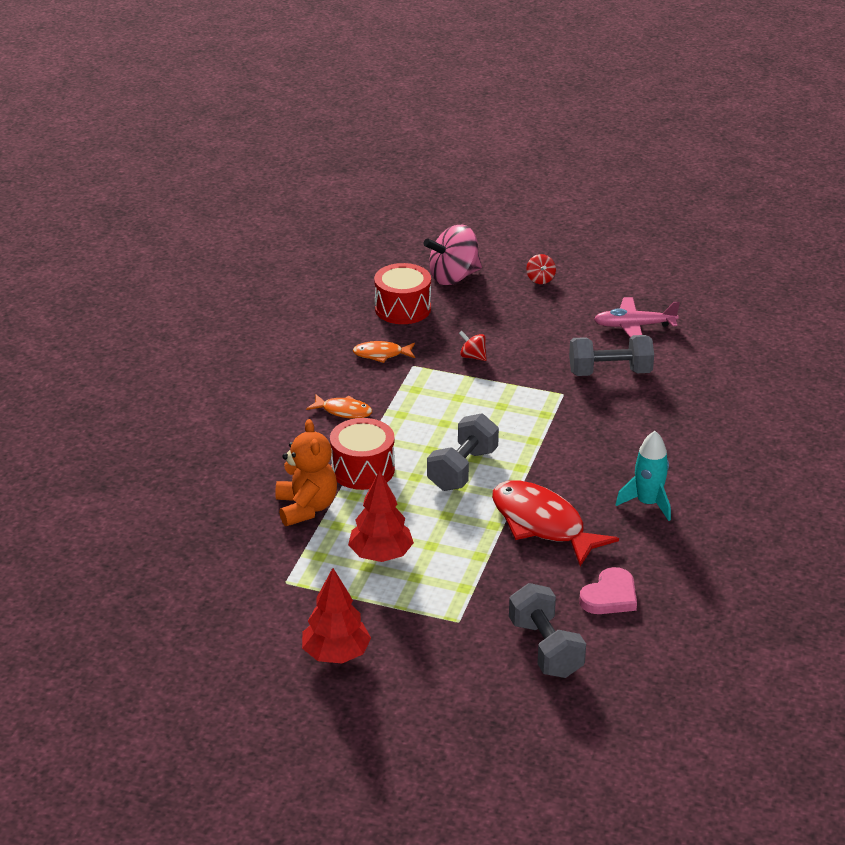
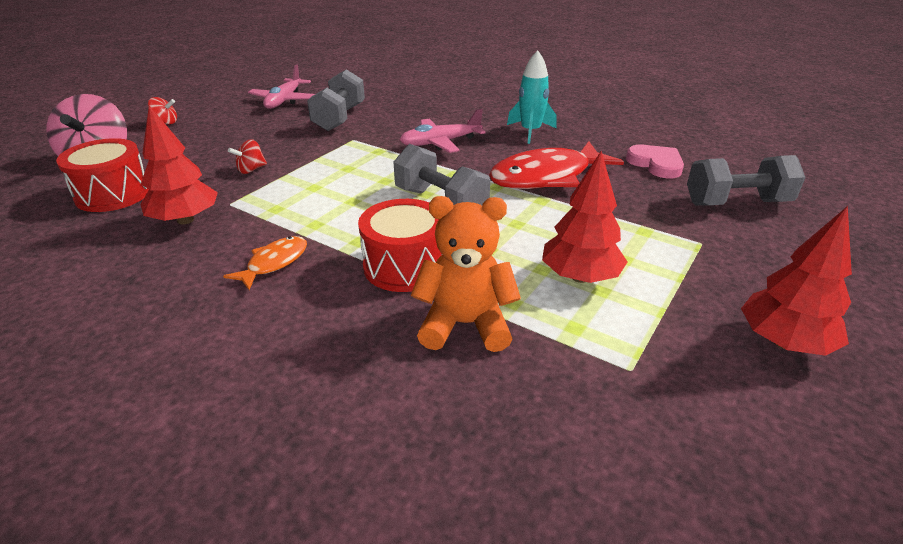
camera: 75 degrees left, 0 degrees up
(381, 354) = (185, 220): orange fish -> red tree
(585, 447) = (440, 143): none -> pink plane

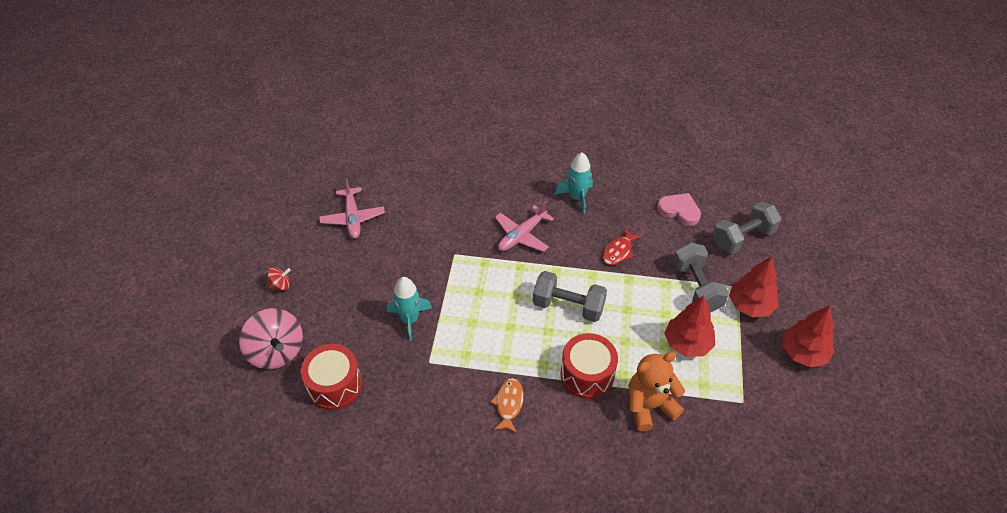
camera: 25 degrees left, 15 degrees up
(185, 220) = (415, 390): red tree -> red tree (750, 305)
(251, 170) = (410, 319): red spinning top -> turquoise rocket
(339, 118) = (420, 228): grey dumbbell -> grey dumbbell (696, 287)
(547, 177) = (618, 251): red fish -> red fish, size x0.51

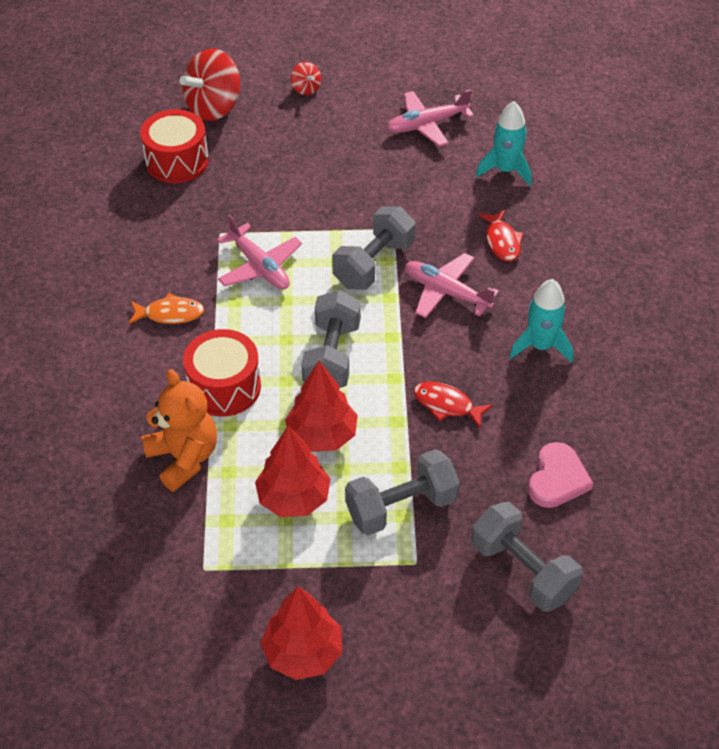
camera: 80 degrees right, 0 degrees up
(276, 352) = (214, 107): pink spinning top -> red spinning top
(410, 319) = (278, 205): turquoise rocket -> turquoise rocket (505, 170)
(472, 339) = (260, 267): none -> pink plane
(482, 199) = (502, 241): none -> red fish
(486, 270) = (374, 264): none -> grey dumbbell
(750, 305) = (381, 580): red tree -> red tree (322, 435)

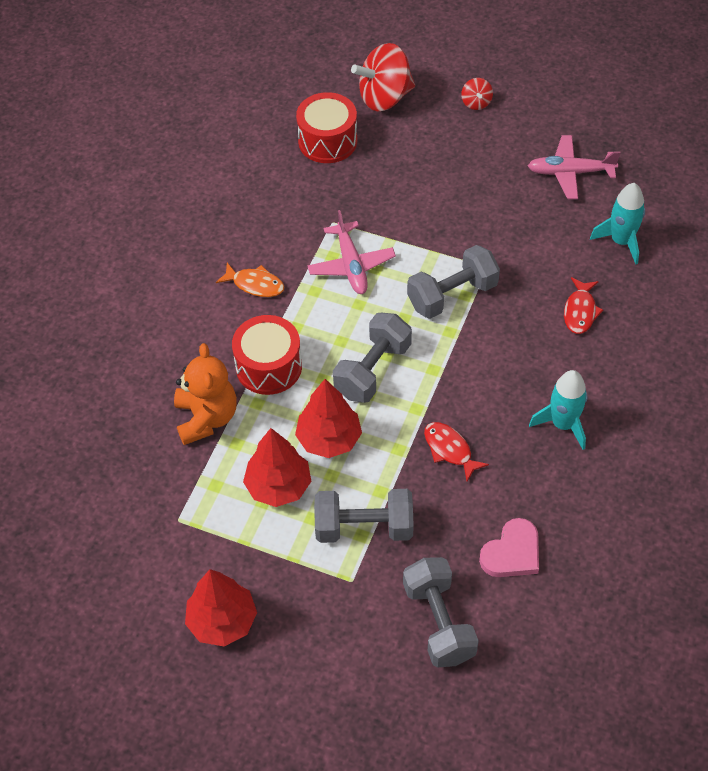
camera: 25 degrees right, 5 degrees up
(446, 292) = (503, 343): pink plane -> none

